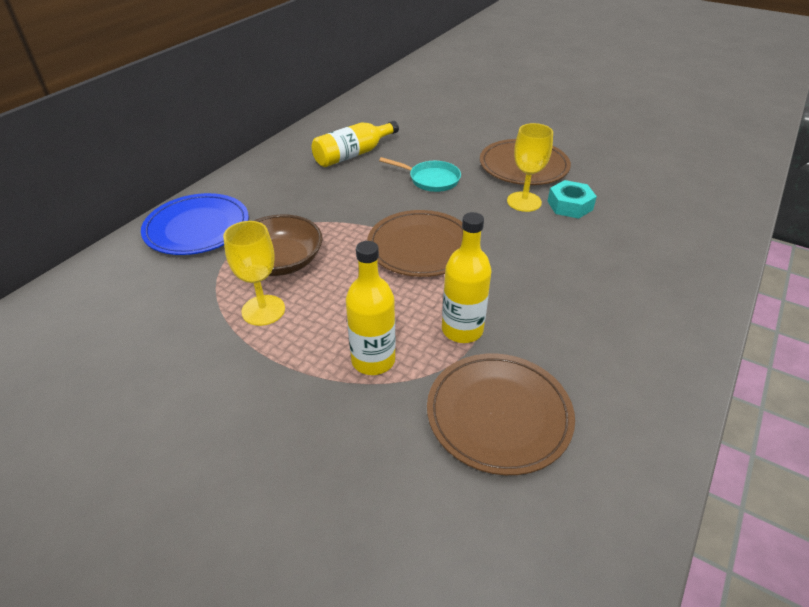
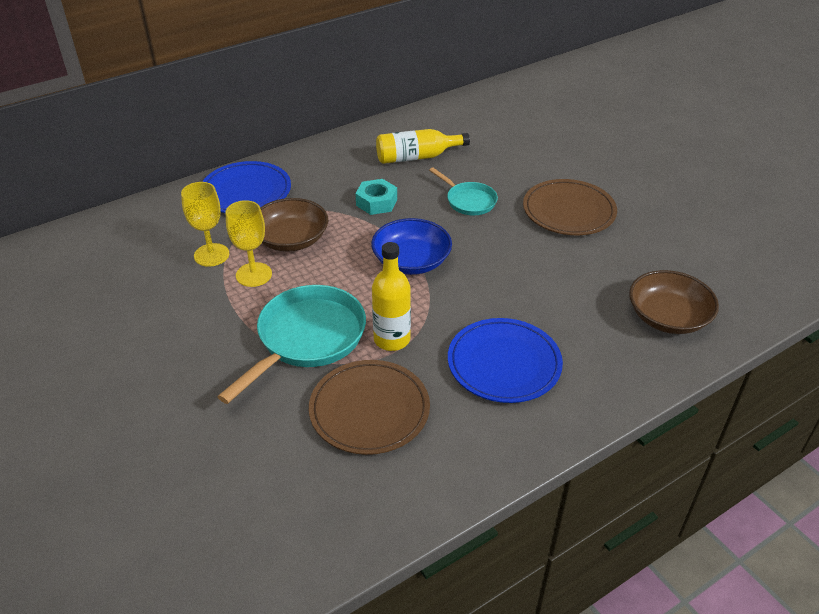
camera: 25 degrees right, 0 degrees up
(373, 360) = (307, 339): yellow bottle -> turquoise pan
(421, 247) = (411, 261): brown plate -> blue bowl
(524, 202) = (538, 246): yellow goblet -> yellow goblet (211, 255)
(569, 205) = (579, 262): turquoise nut -> turquoise nut (376, 202)
(586, 316) = (504, 364): none -> blue plate
(679, 229) = (668, 317): none -> brown bowl

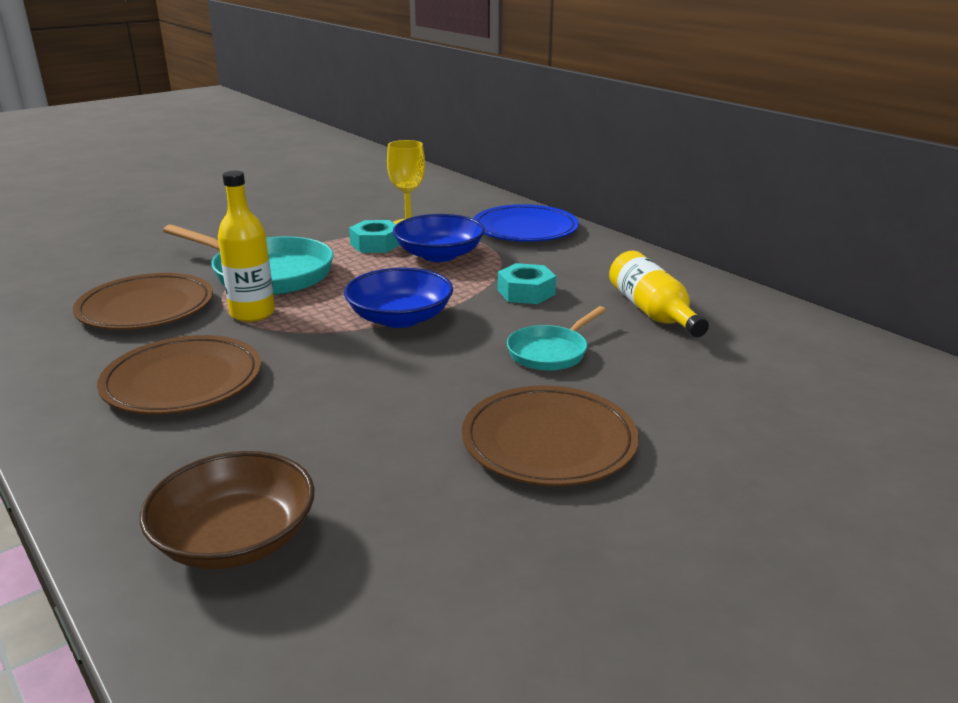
camera: 85 degrees right, 15 degrees down
(254, 275) = (375, 244): yellow goblet -> turquoise nut
(291, 239) = (439, 255): brown bowl -> blue bowl
(504, 364) = (183, 381): blue plate -> brown plate

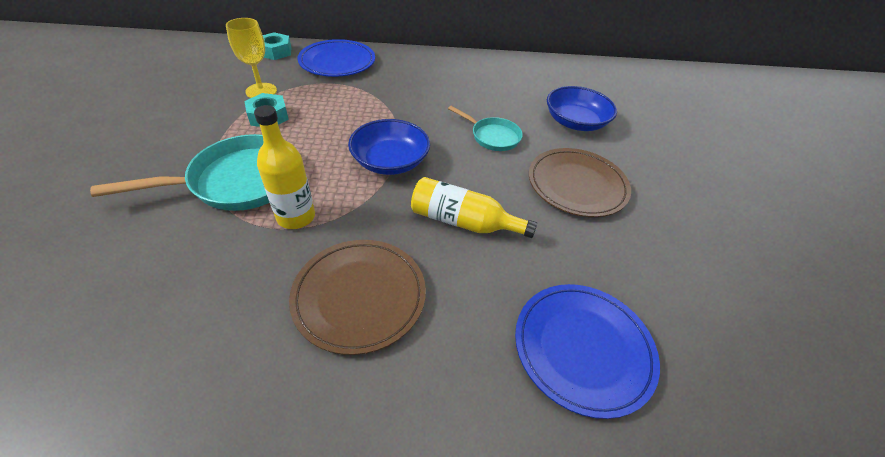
camera: 55 degrees left, 20 degrees up
(146, 308) = (201, 269): brown plate -> none
(235, 539) = (583, 348): brown bowl -> blue plate
(439, 255) = (325, 104): blue bowl -> blue bowl (575, 122)
(526, 292) = (417, 106): turquoise nut -> turquoise nut (275, 51)
(550, 352) = (492, 136): turquoise pan -> turquoise pan turned 45 degrees counterclockwise
(652, 312) = (487, 88): yellow bottle -> yellow bottle (463, 222)

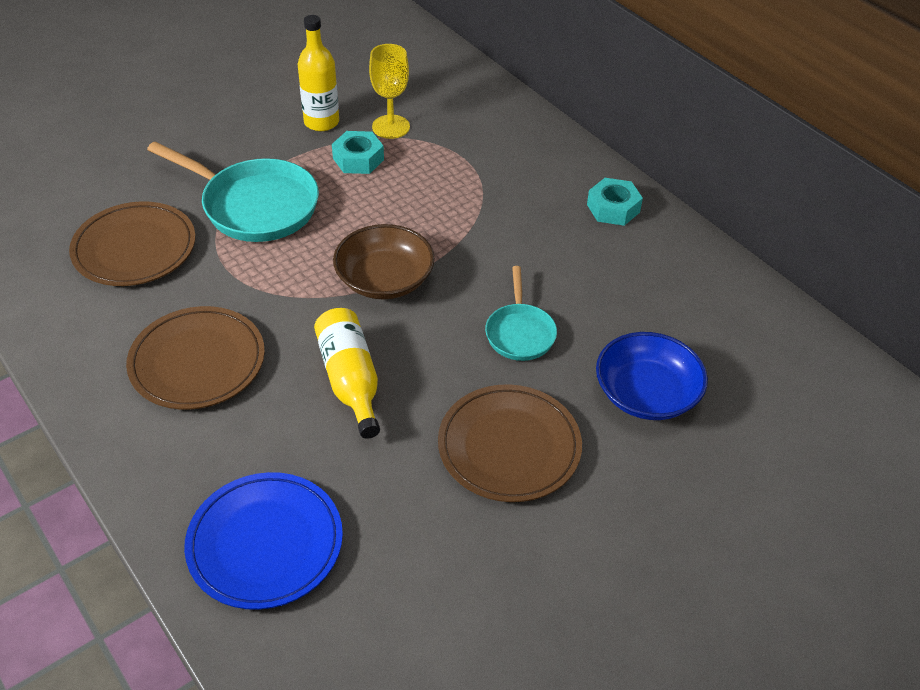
camera: 55 degrees right, 0 degrees up
(180, 272) = (134, 248): none -> brown plate
(275, 51) = (469, 86): turquoise nut -> turquoise nut (613, 208)
(296, 217) = (247, 268): yellow bottle -> yellow bottle (321, 122)
(337, 62) = (510, 136): blue plate -> none
(390, 161) = (384, 279): blue bowl -> brown bowl

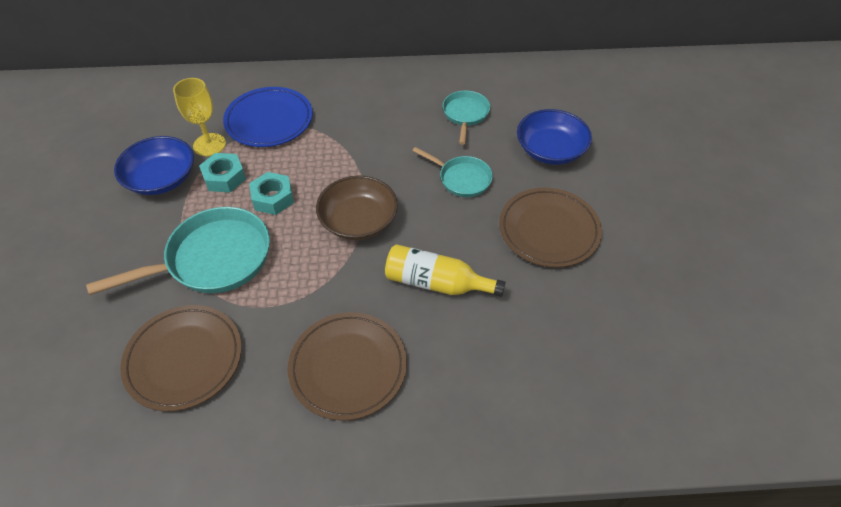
camera: 55 degrees left, 5 degrees up
(265, 543) = (547, 397): blue plate -> blue plate (269, 120)
(321, 122) = (161, 178): yellow bottle -> blue bowl
(613, 208) = (394, 85): turquoise nut -> turquoise nut (273, 198)
(627, 289) = (465, 114): none -> turquoise pan

